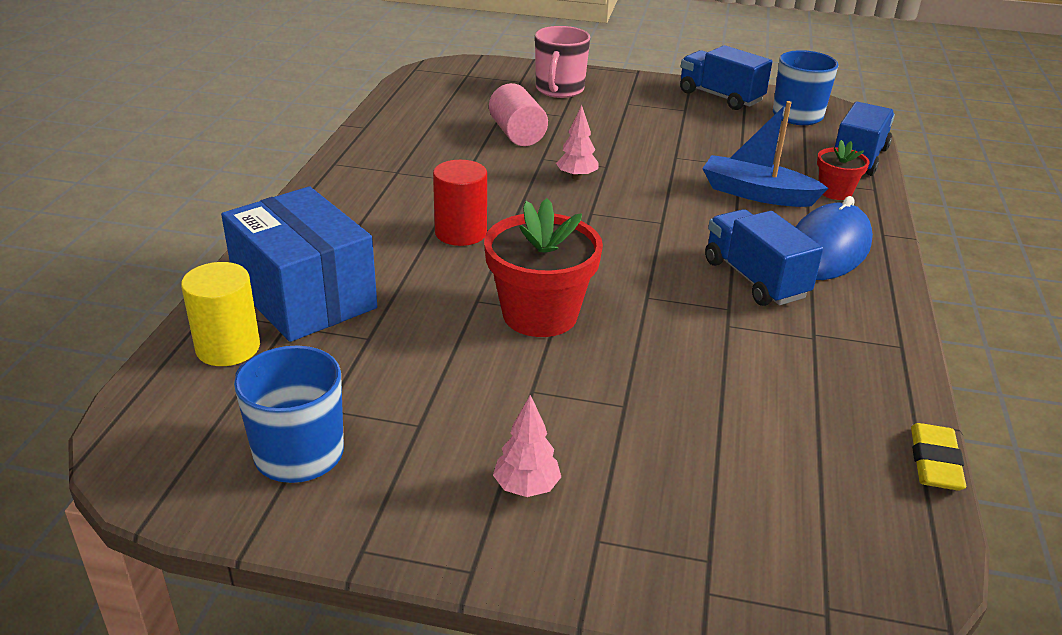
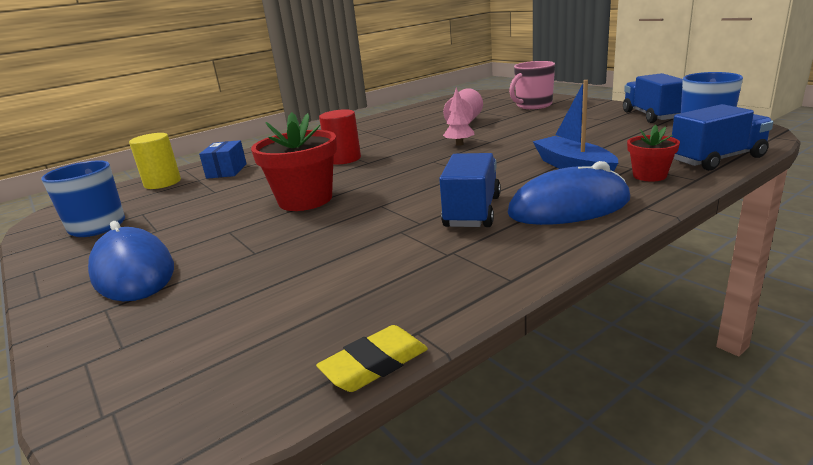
camera: 45 degrees right, 10 degrees down
(304, 296) = (226, 171): blue box -> blue box, size x0.51
(526, 487) = (133, 272): pink tree -> blue mouse

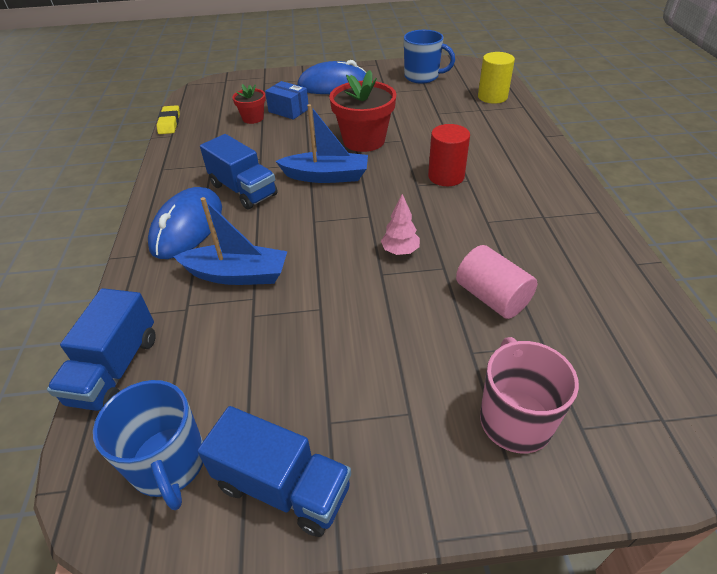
camera: 120 degrees right, 20 degrees up
(226, 171) = (489, 122): blue box -> blue box (288, 110)
(396, 190) = (326, 176): none -> blue boat
(649, 176) = (161, 299): red flower pot -> red flower pot (253, 118)

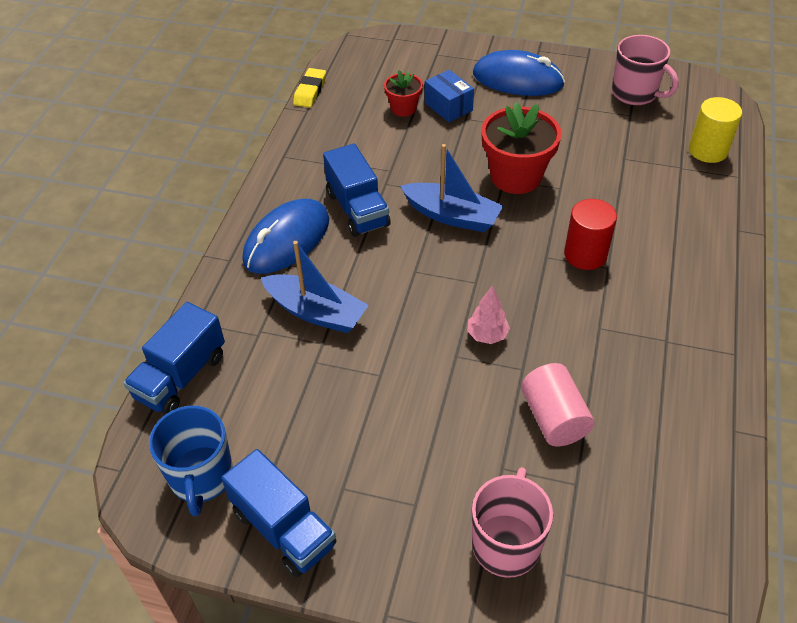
camera: 20 degrees right, 5 degrees up
(422, 77) = (635, 93): blue mug -> pink mug

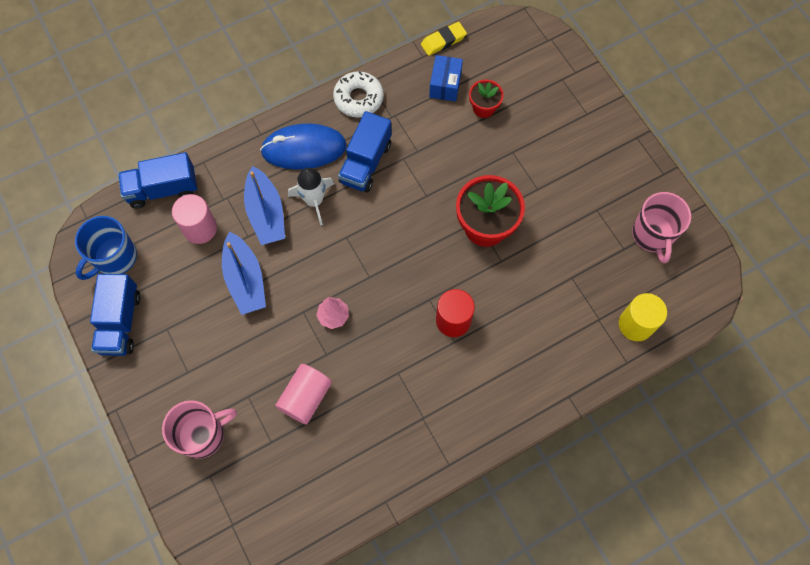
camera: 45 degrees right, 20 degrees up
(264, 376) = (200, 228): none -> pink cylinder
(289, 173) = (358, 98): none -> white donut
(349, 268) = (314, 201): none -> white rocket
(448, 107) = (513, 132): blue box -> blue box (445, 85)
(452, 216) = (412, 219): blue boat -> blue boat (245, 279)
(517, 79) = (588, 150): blue mouse -> none

